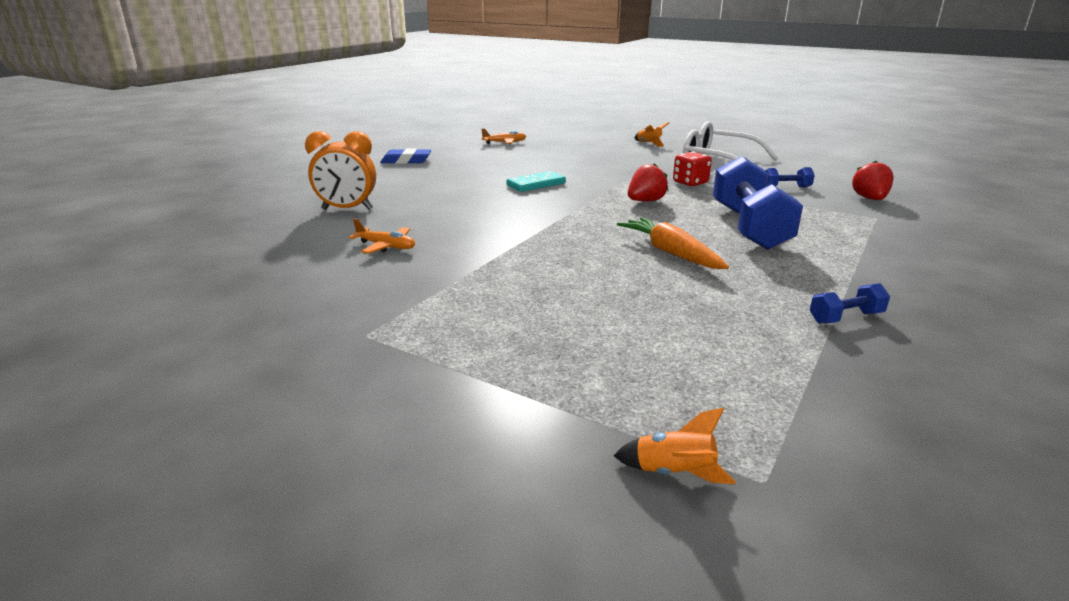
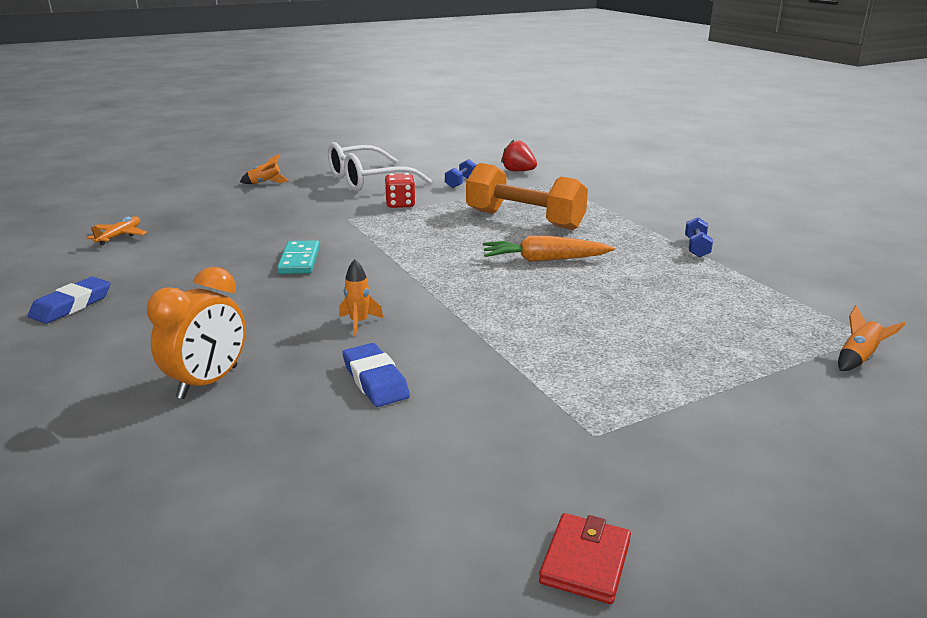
camera: 60 degrees left, 0 degrees up
(191, 362) = (585, 562): none -> red wallet
(386, 246) = (375, 380): orange plane -> blue eraser
(463, 222) = (359, 323): none -> orange rocket
(645, 201) = (419, 233): red strawberry -> none
(749, 227) = (524, 220): blue dumbbell -> orange dumbbell

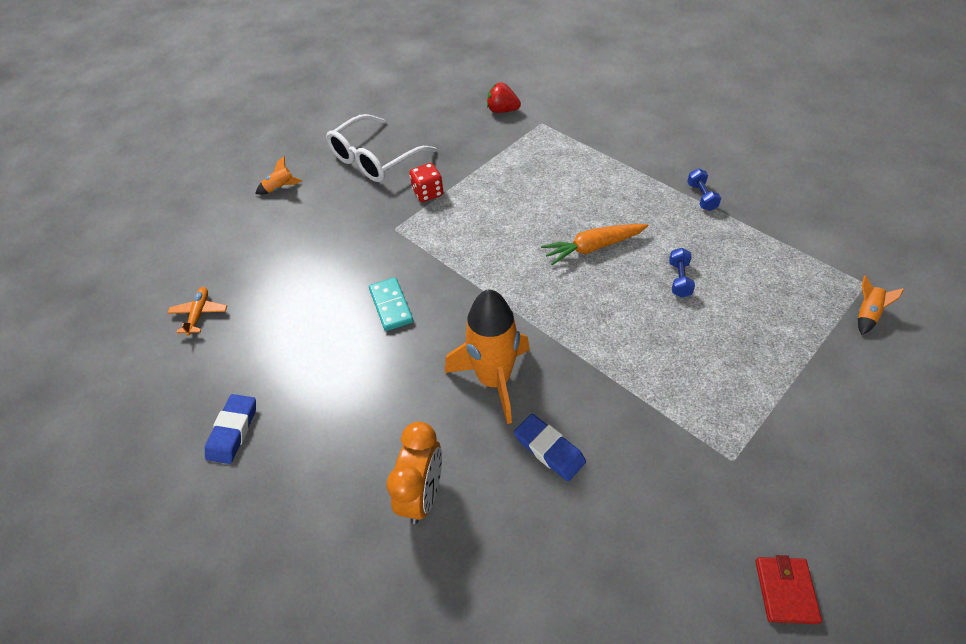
camera: 15 degrees left, 25 degrees up
(359, 323) = (494, 380): orange rocket -> orange rocket, size x2.39
(461, 182) = (461, 142): blue dumbbell -> blue dumbbell (679, 279)
(524, 220) = (547, 190): orange dumbbell -> none

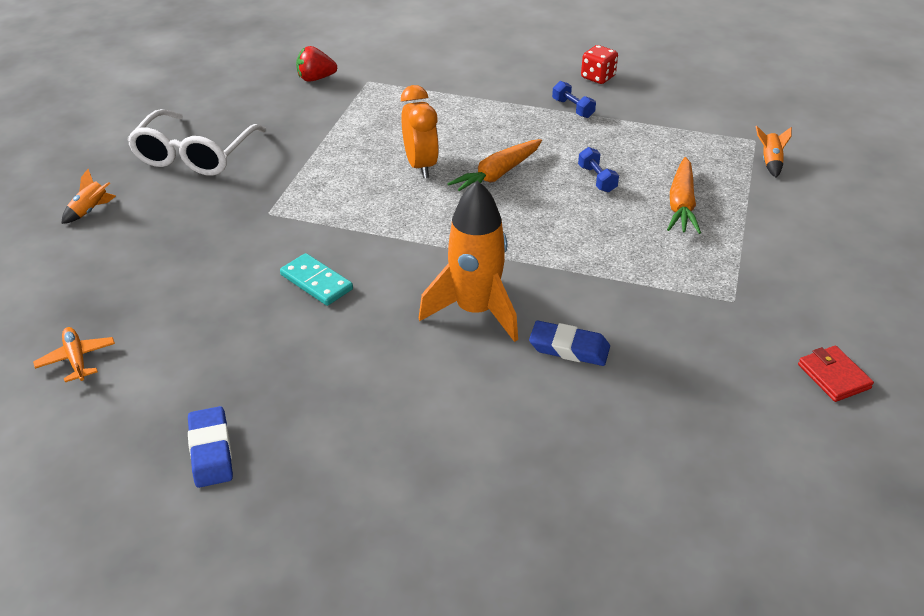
camera: 30 degrees left, 10 degrees down
(423, 494) = (471, 427): orange clock -> orange clock (421, 166)
(428, 193) = (284, 171): red dice -> red dice (598, 77)
(744, 333) = (681, 204): none -> orange carrot

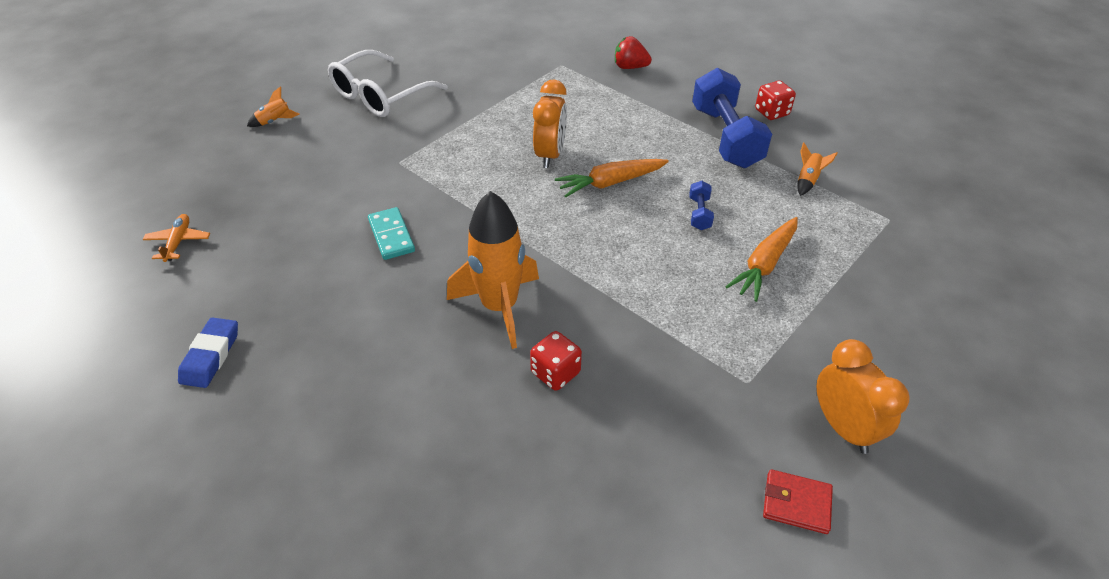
camera: 25 degrees right, 5 degrees up
(316, 78) = (520, 52): red strawberry -> red strawberry (630, 67)
(569, 348) = (555, 373): blue eraser -> red dice
(572, 108) = (725, 137): blue dumbbell -> blue dumbbell, size x2.33
(770, 162) = (889, 248): orange rocket -> orange rocket (807, 180)
(828, 309) = (843, 427): none -> orange clock
(833, 376) = (796, 503): red wallet -> red wallet turned 75 degrees counterclockwise

